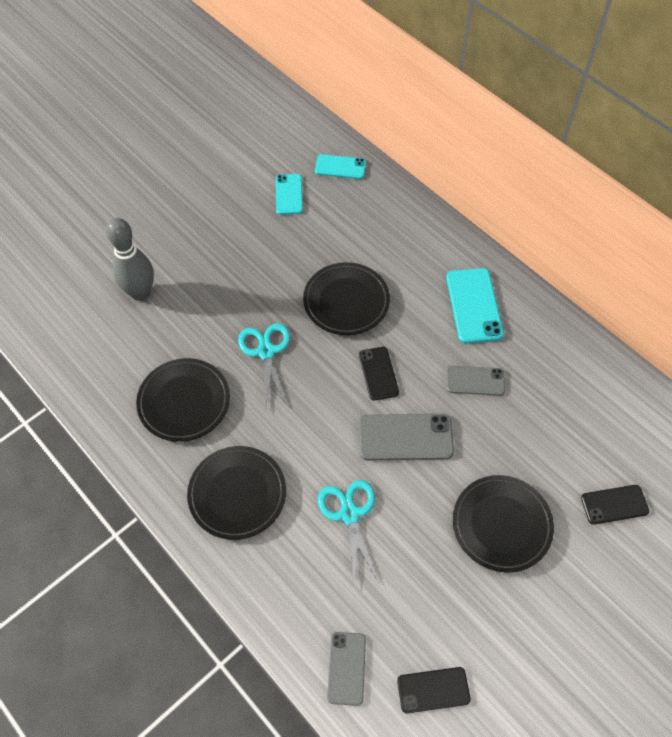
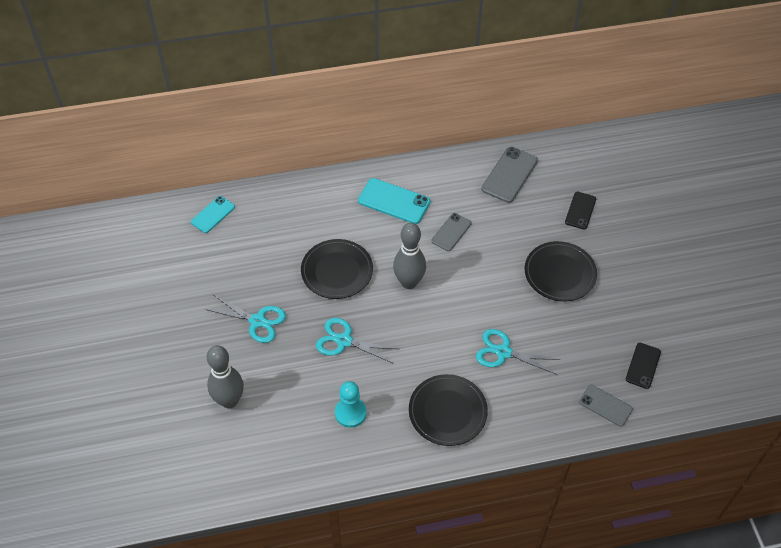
camera: 60 degrees left, 5 degrees down
(184, 402) = (350, 413): black plate -> turquoise pawn
(242, 267) = (257, 321): none -> turquoise scissors
(289, 194) = (212, 259): turquoise phone -> none
(378, 373) = (409, 282): black phone -> grey bowling pin
(405, 437) = (467, 292): grey phone -> grey phone (509, 175)

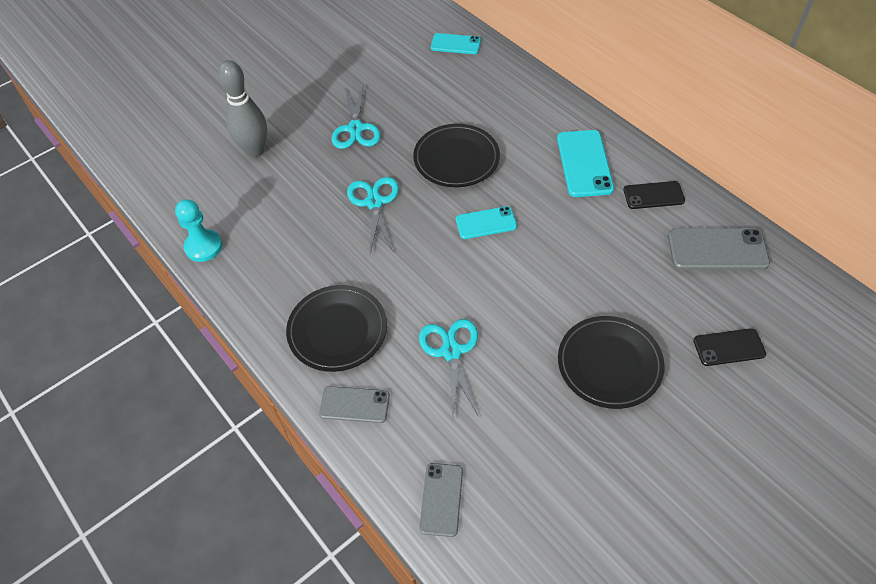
camera: 65 degrees right, 0 degrees up
(350, 413) = (290, 246): turquoise pawn -> turquoise pawn (203, 247)
(409, 282) = (486, 223): grey bowling pin -> turquoise phone
(451, 232) = (584, 230): grey phone -> grey phone (354, 404)
(643, 365) = (533, 524): black phone -> black phone (653, 195)

